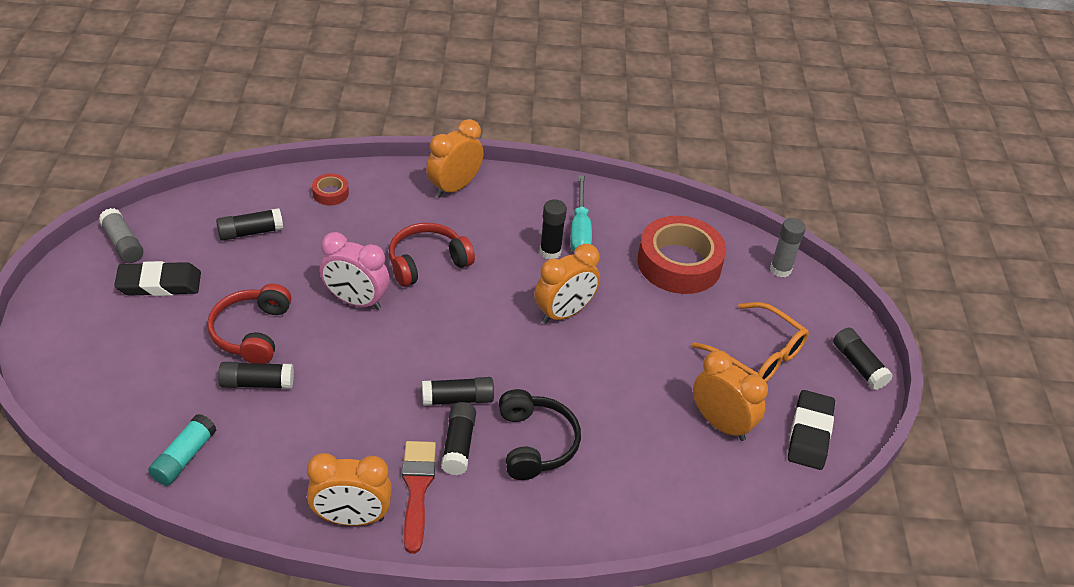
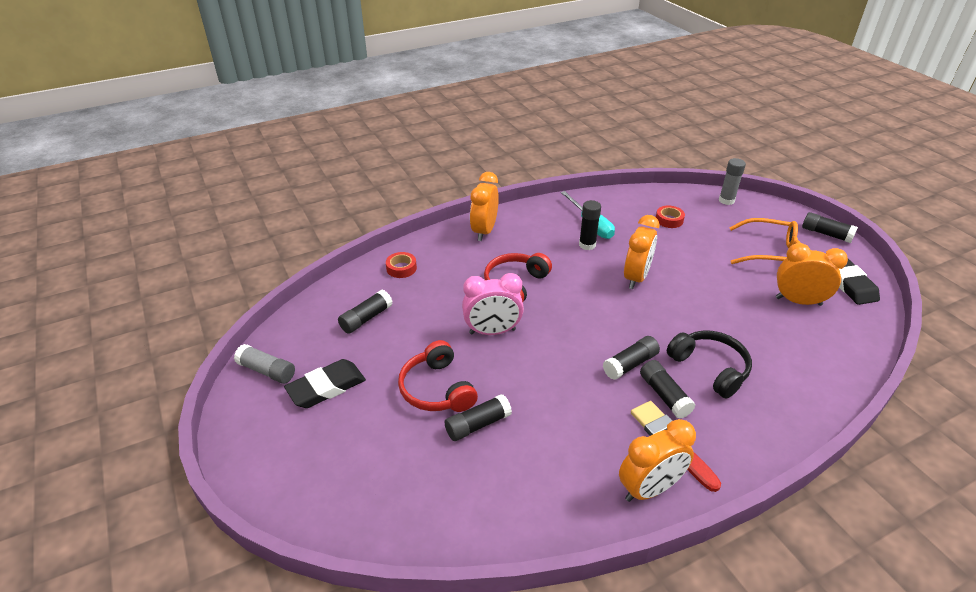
camera: 25 degrees left, 5 degrees down
(184, 457) = (476, 513): turquoise glue stick -> none
(679, 263) = (669, 220): red tape -> red tape, size x0.44

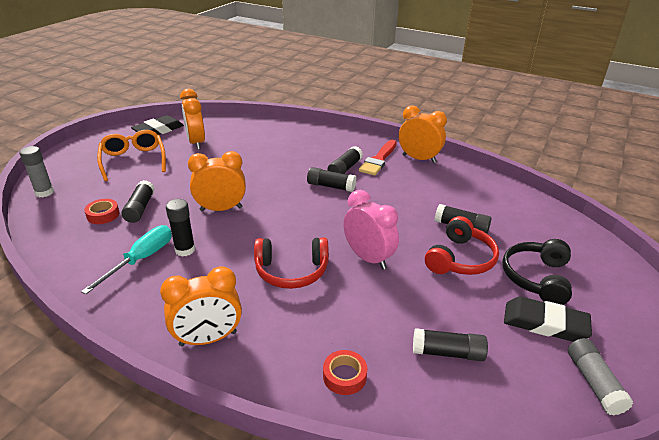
camera: 125 degrees left, 5 degrees down
(710, 368) = (302, 160): black headphones -> black headphones (536, 278)
(826, 234) = (89, 143): black glue stick -> black glue stick (140, 208)

